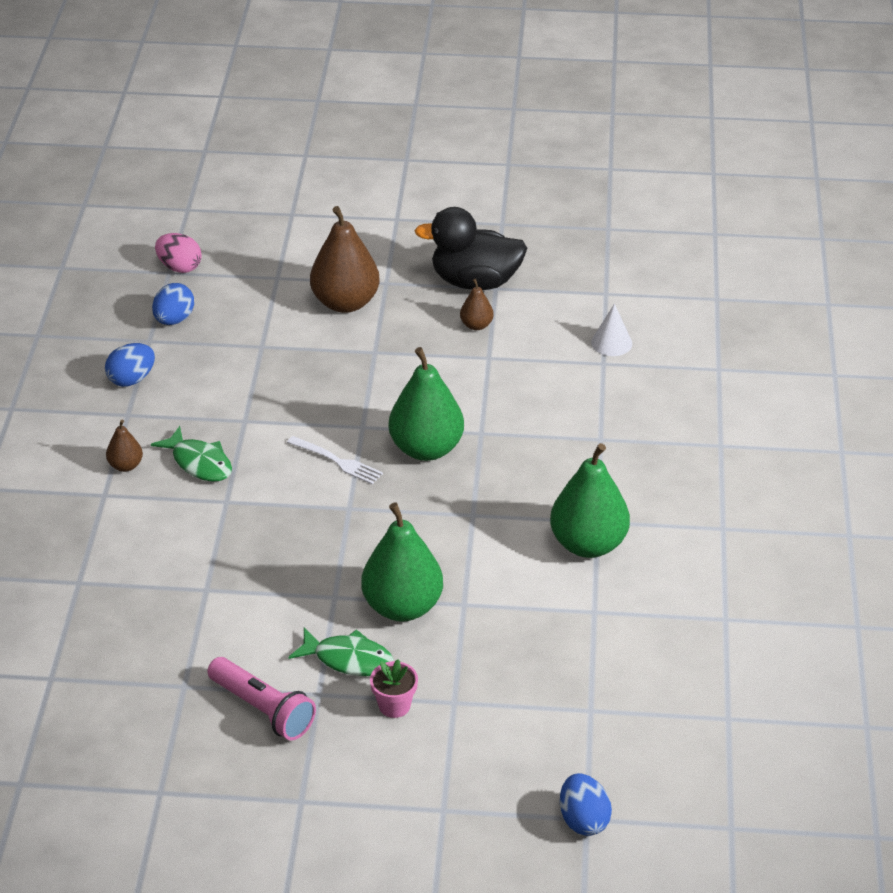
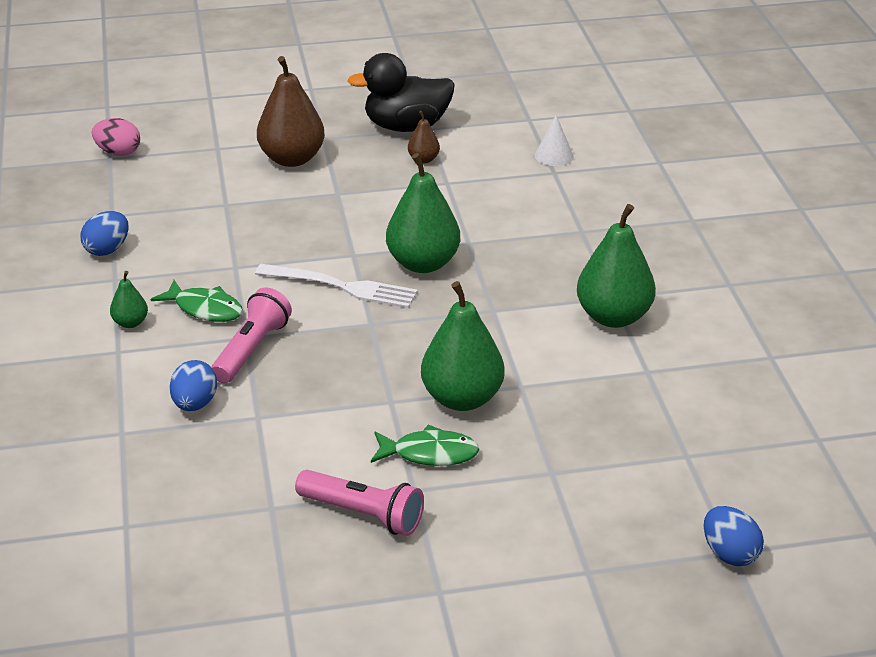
camera: 15 degrees left, 5 degrees down
(125, 466) = (130, 323): brown pear -> green pear
(174, 320) = (130, 195): blue egg -> blue egg (195, 404)
(226, 516) = (251, 350): none -> pink flashlight
(337, 461) = (342, 287): white fork -> white fork, size x1.55
(394, 705) = (494, 486): pink flower pot -> none

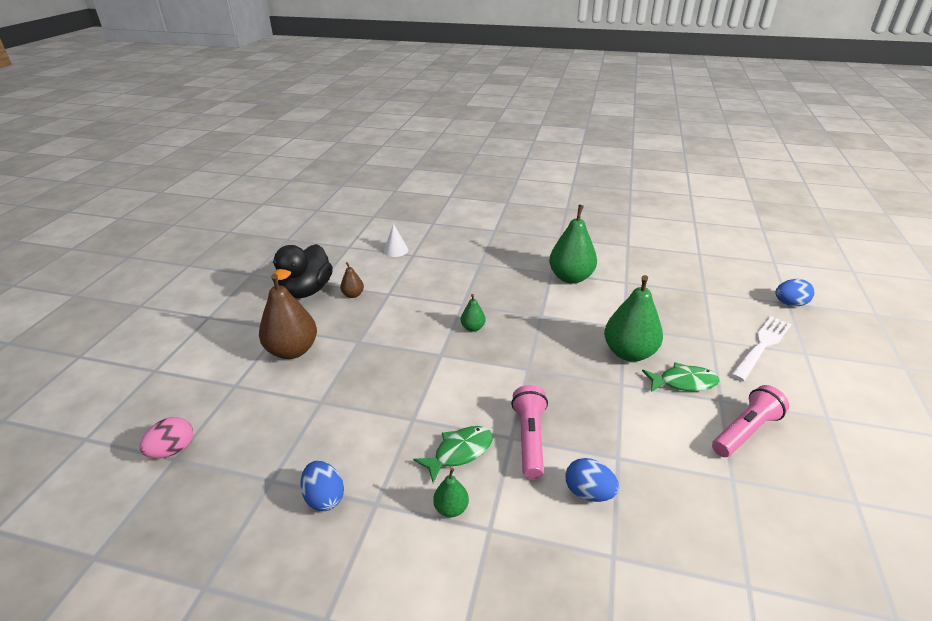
camera: 65 degrees left, 0 degrees up
(251, 350) = (529, 438): pink flashlight -> pink flashlight turned 45 degrees clockwise
(342, 287) = (476, 370): white fork -> white fork (762, 346)
(423, 263) = (473, 328): green pear -> green pear, size x0.48
(429, 454) = (683, 382): green fish -> green fish turned 60 degrees clockwise

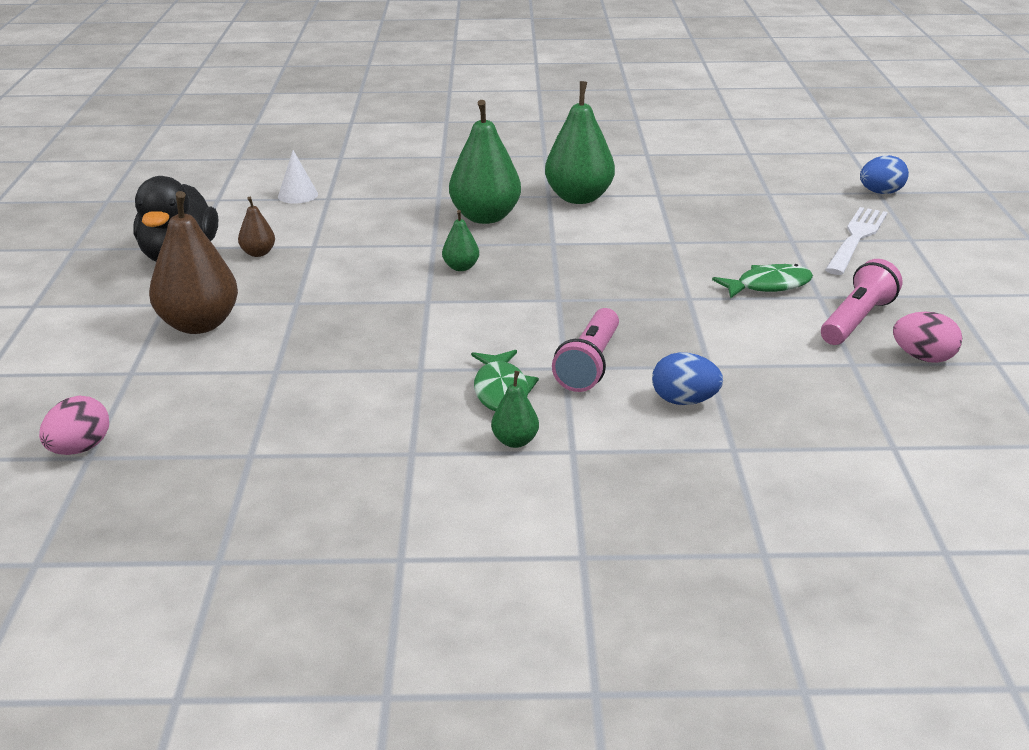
camera: 15 degrees left, 5 degrees down
(324, 497) = (337, 458): blue egg -> none
(459, 452) = (501, 390): green fish -> green fish turned 135 degrees clockwise
(529, 438) = (589, 364): pink flashlight -> pink flashlight turned 150 degrees counterclockwise
(629, 353) = (688, 266): green pear -> green pear (485, 217)
(793, 484) = (923, 358): none -> pink egg

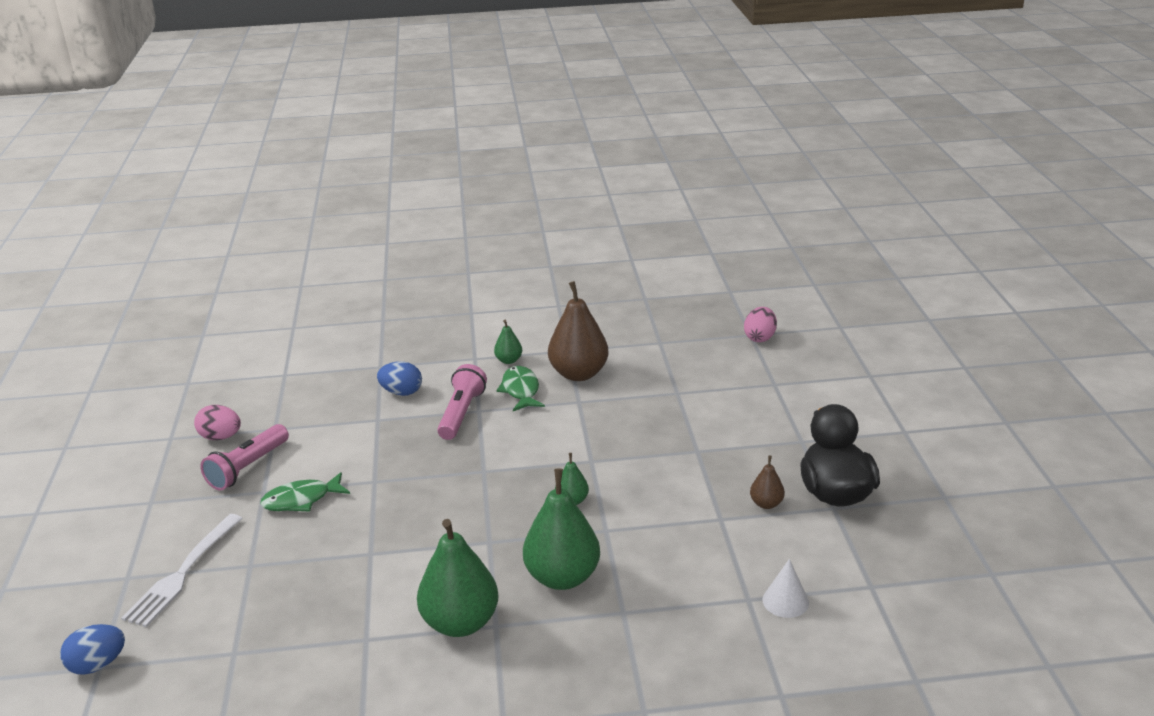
camera: 175 degrees right, 0 degrees up
(199, 325) = (758, 424): brown pear -> brown pear (578, 374)

